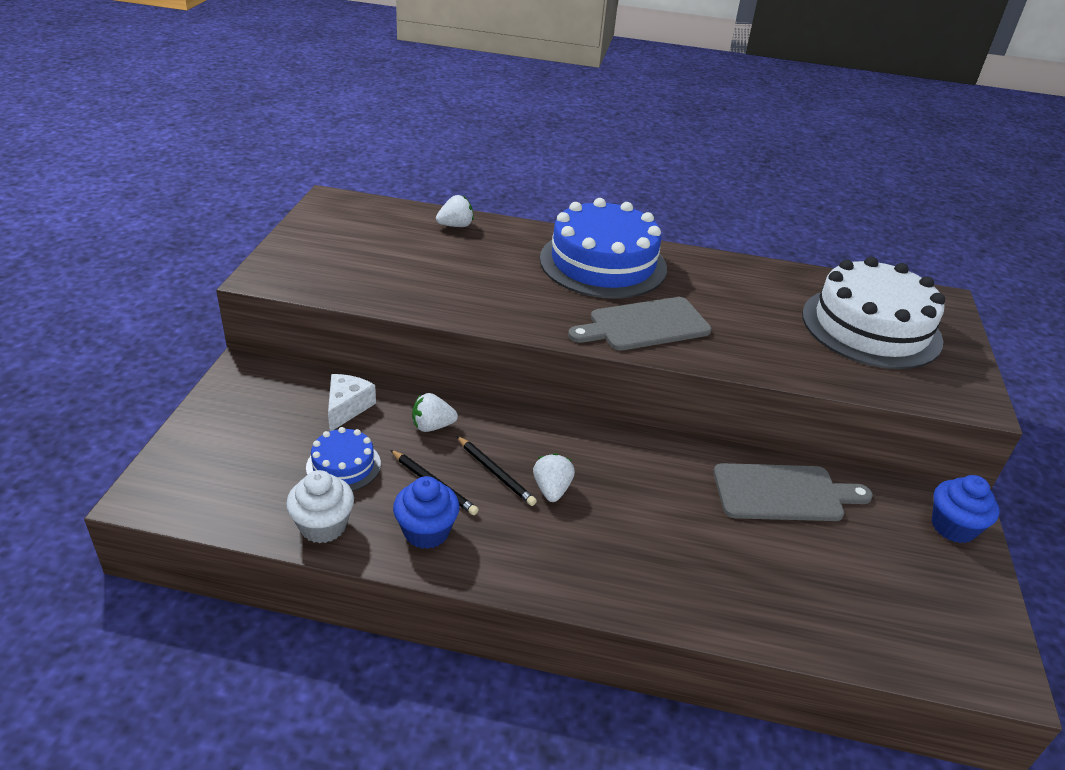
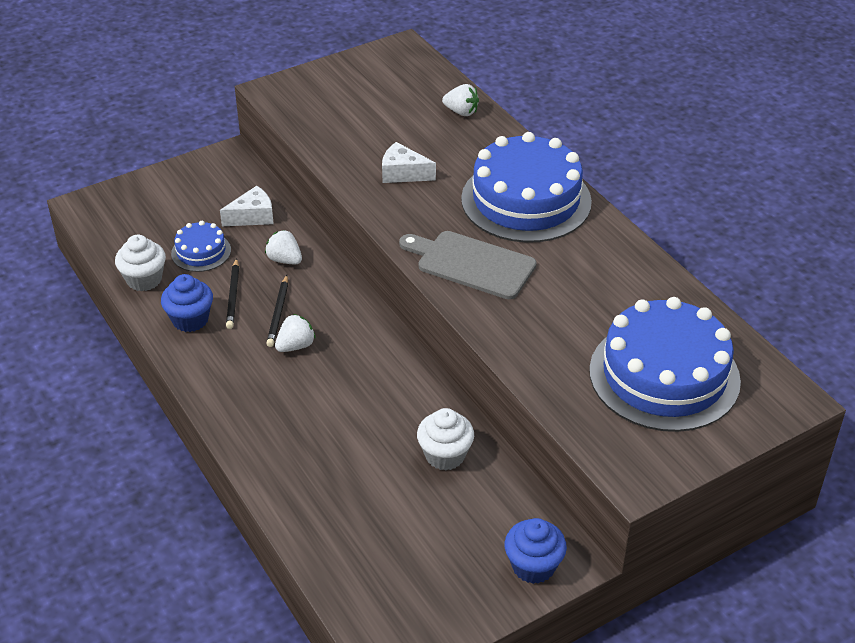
camera: 50 degrees right, 5 degrees up
(486, 288) = (403, 173): none -> white cheese
(783, 493) = (445, 455): grey cutting board -> white cupcake
(871, 327) = (664, 375): white cake -> blue cake

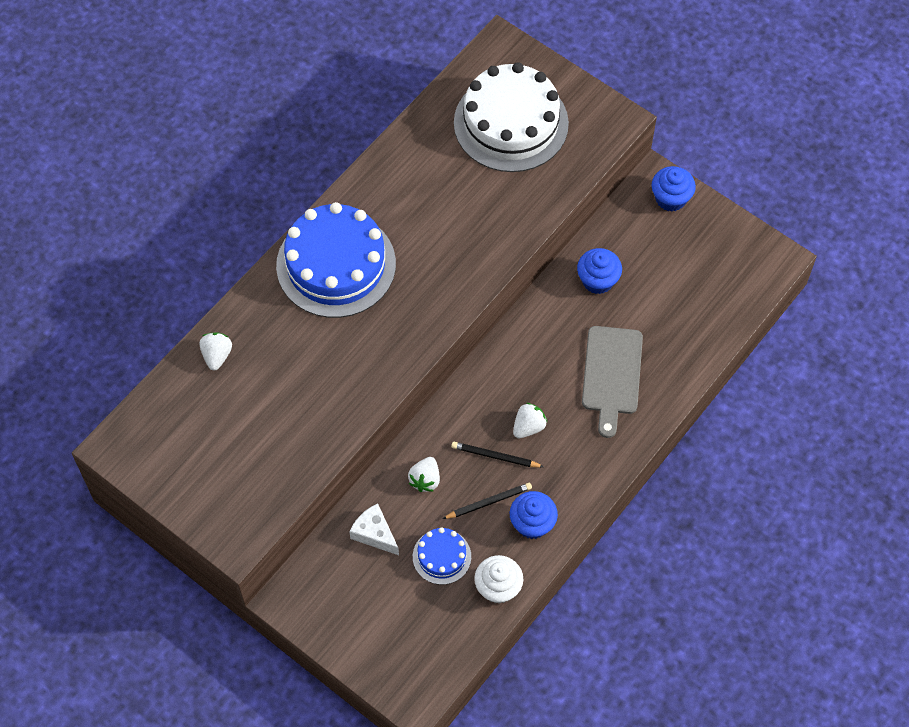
camera: 110 degrees left, 20 degrees up
(278, 313) = (495, 456): black pencil -> black pencil turned 150 degrees counterclockwise
(295, 346) = (528, 427): white strawberry -> white strawberry turned 105 degrees clockwise
(403, 173) = (333, 373): white cheese -> none
(445, 455) = (597, 280): white cupcake -> blue cupcake
(471, 264) = (437, 281): grey cutting board -> grey cutting board (611, 375)
(664, 375) = (511, 123): blue cake -> white cake

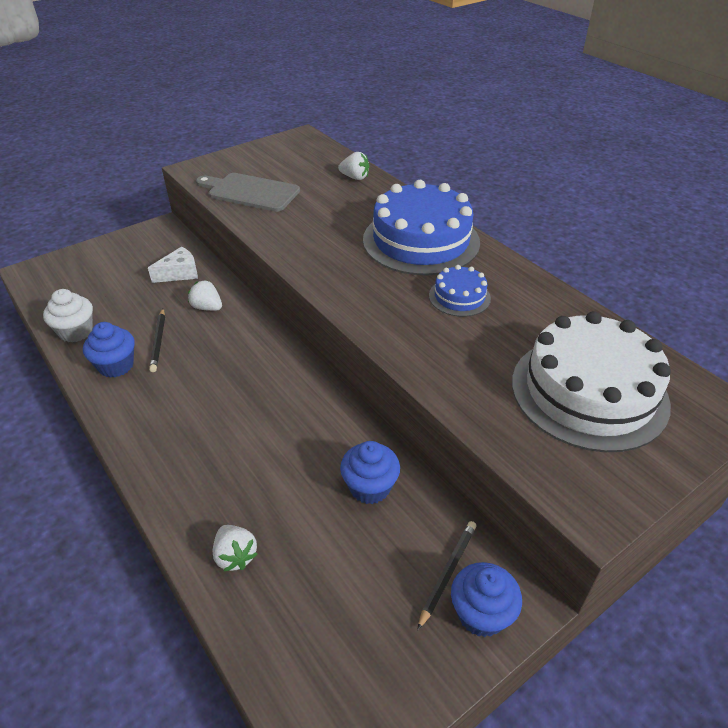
camera: 105 degrees right, 20 degrees down
(442, 556) = (131, 305): blue cake -> blue cake (459, 297)
(495, 456) = (200, 354): black pencil -> black pencil (447, 573)
(528, 427) = (216, 384): white strawberry -> white strawberry (235, 556)
(611, 375) = (238, 469): grey cutting board -> grey cutting board (250, 192)

